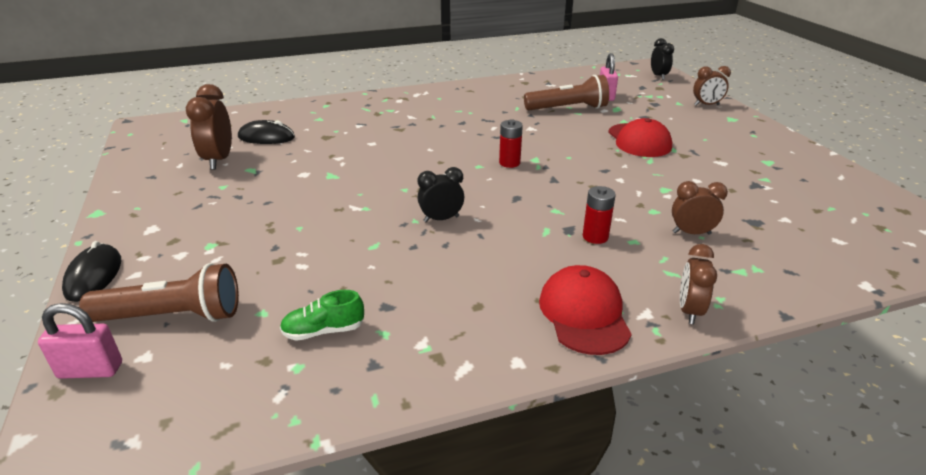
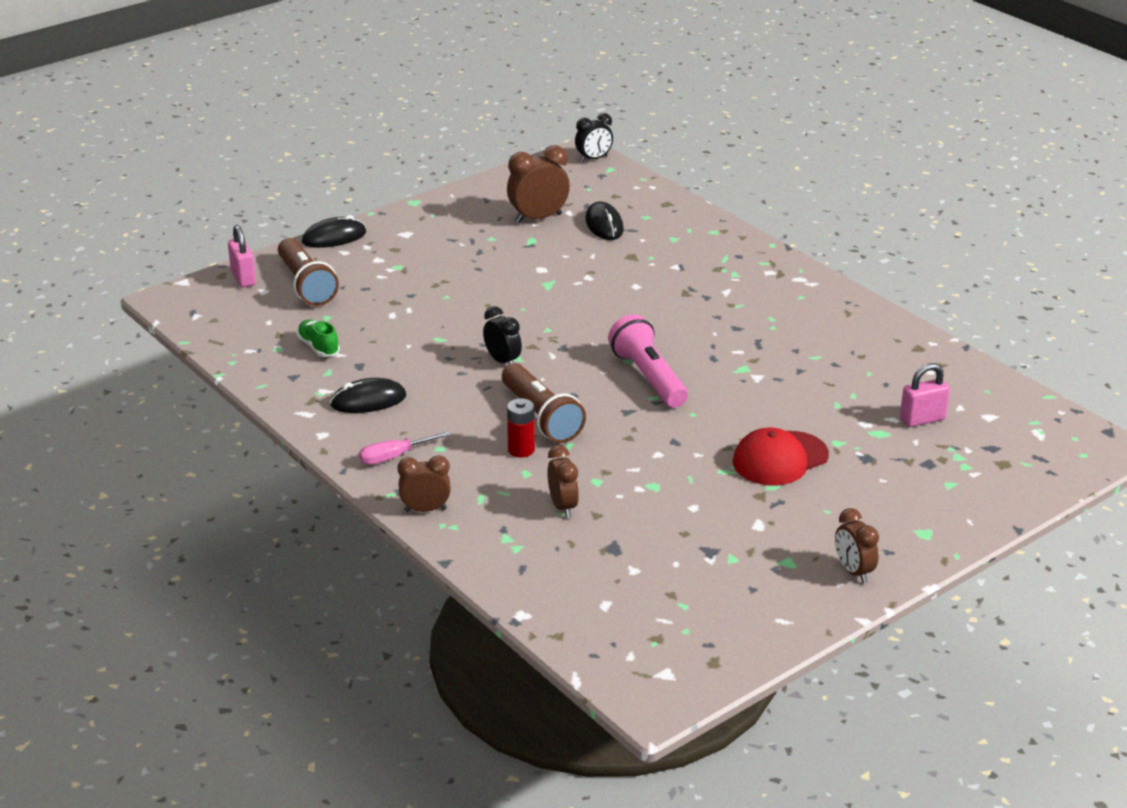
camera: 70 degrees right, 0 degrees up
(464, 312) = (368, 401): none -> black mouse
(509, 163) = (648, 378): red battery -> pink flashlight
(568, 108) = (845, 394): brown flashlight -> brown flashlight (541, 417)
(584, 314) = (394, 457): red cap -> pink screwdriver
(658, 76) = (1059, 459): black clock -> black clock (593, 159)
(706, 105) = (963, 509): brown clock -> brown clock (853, 572)

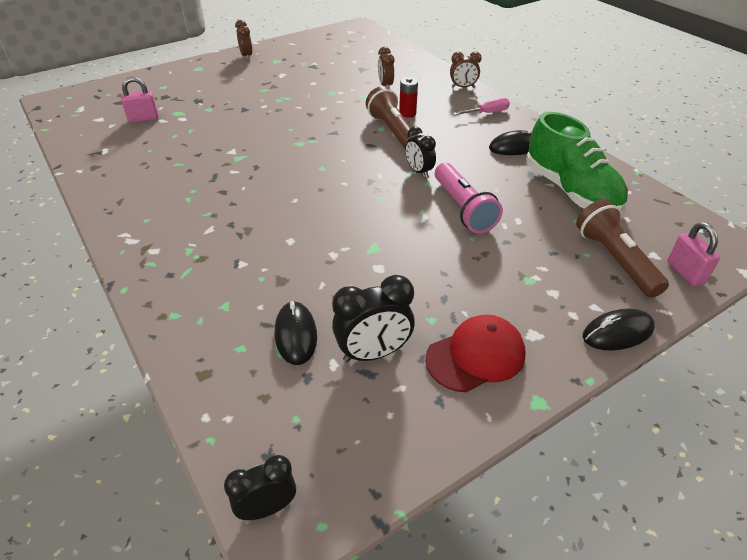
camera: 175 degrees left, 10 degrees up
(318, 347) = (570, 191): green shoe -> green shoe, size x2.32
(538, 218) = (373, 353): brown clock -> black clock
(648, 378) = (311, 154): pink flashlight -> pink flashlight (463, 208)
(780, 459) = (250, 102): red cap -> red cap (476, 356)

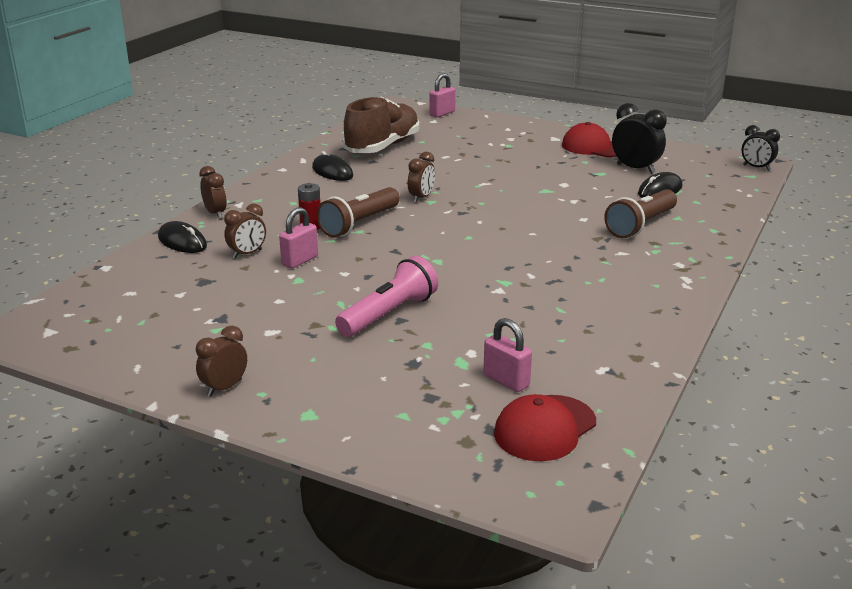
camera: 120 degrees left, 15 degrees down
(95, 115) = (545, 428): none -> red cap
(357, 98) = (300, 261): none -> pink padlock
(419, 171) = (421, 198): black clock -> brown clock
(463, 208) = (455, 174): pink flashlight -> pink flashlight (388, 314)
(487, 113) = (272, 192): pink screwdriver -> none
(570, 191) = (382, 147): green shoe -> brown shoe
(615, 260) = (454, 128): brown flashlight -> brown flashlight (641, 225)
(617, 332) = (522, 122): black mouse -> black mouse (182, 242)

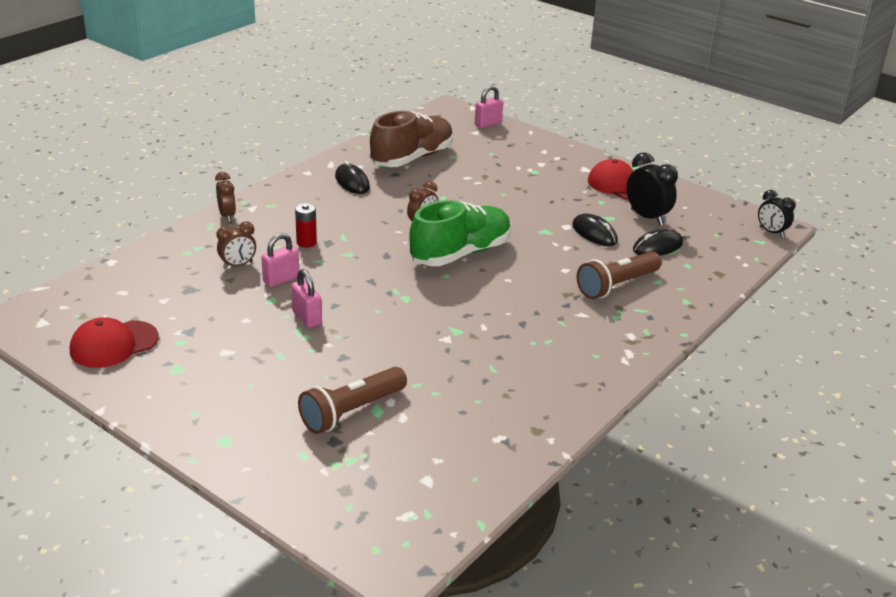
camera: 10 degrees right, 5 degrees up
(182, 242) = (186, 244): black mouse -> black mouse (594, 233)
(224, 388) = (165, 403): brown clock -> none
(359, 224) = (352, 246): brown flashlight -> brown flashlight (352, 411)
(388, 314) = (335, 349): pink flashlight -> none
(473, 217) = (460, 253): none -> green shoe
(506, 381) = (407, 435): pink padlock -> pink padlock (307, 318)
(545, 428) = (418, 489): red cap -> red cap (114, 344)

